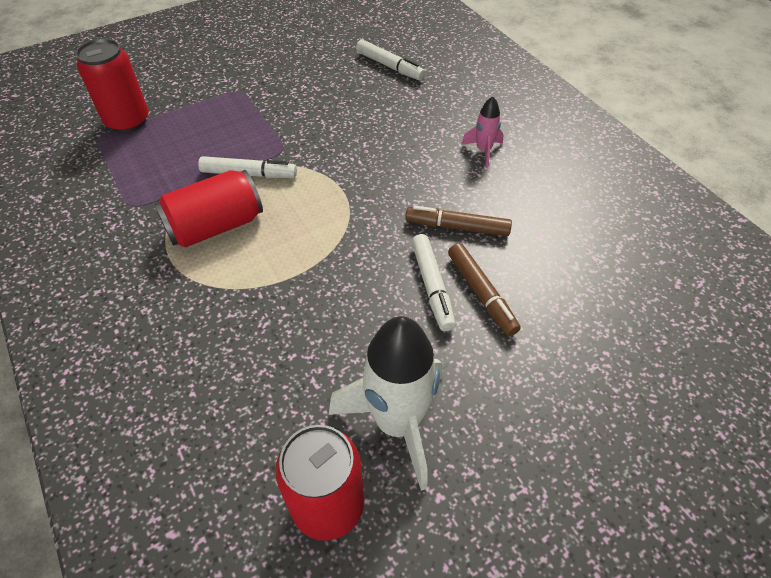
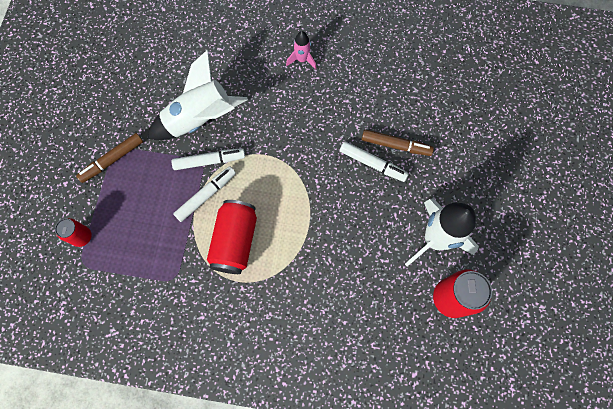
camera: 50 degrees left, 20 degrees up
(128, 121) = (82, 237): red can -> red can, size x0.57
(329, 122) = (200, 119): none -> white rocket
(389, 66) = (179, 45): white marker -> white marker (209, 161)
(457, 227) = (345, 120): brown marker -> brown marker (112, 160)

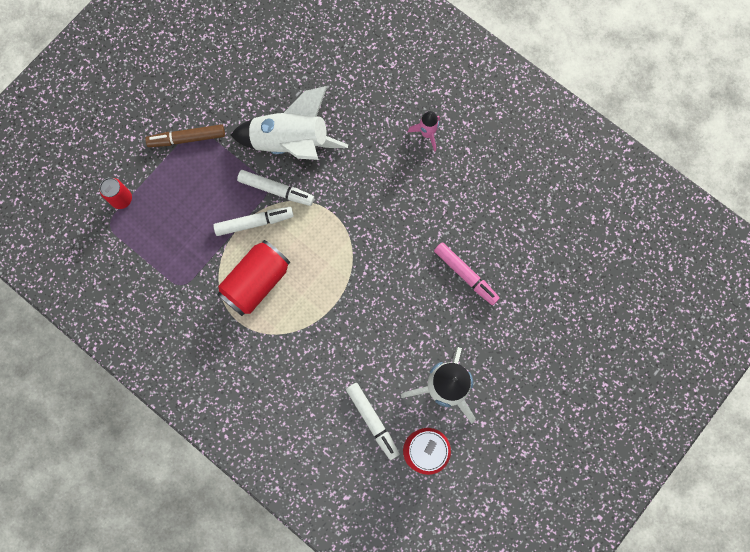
camera: 30 degrees right, 5 degrees up
(372, 164) = (431, 281): white marker -> white marker (372, 421)
(396, 145) = (465, 275): brown marker -> pink marker

